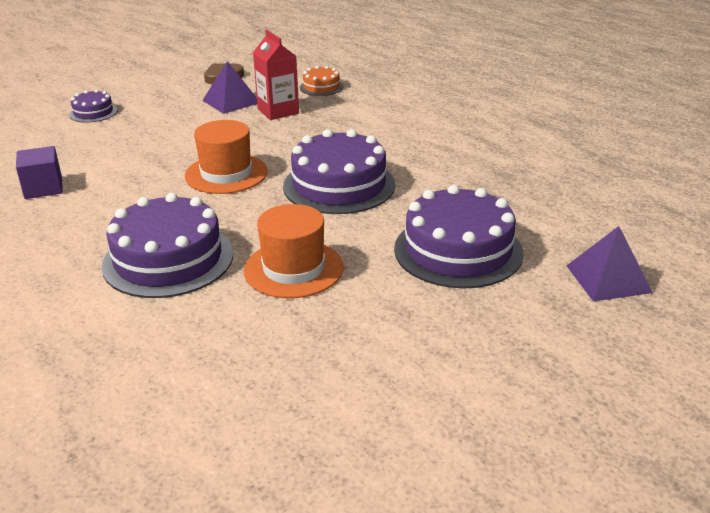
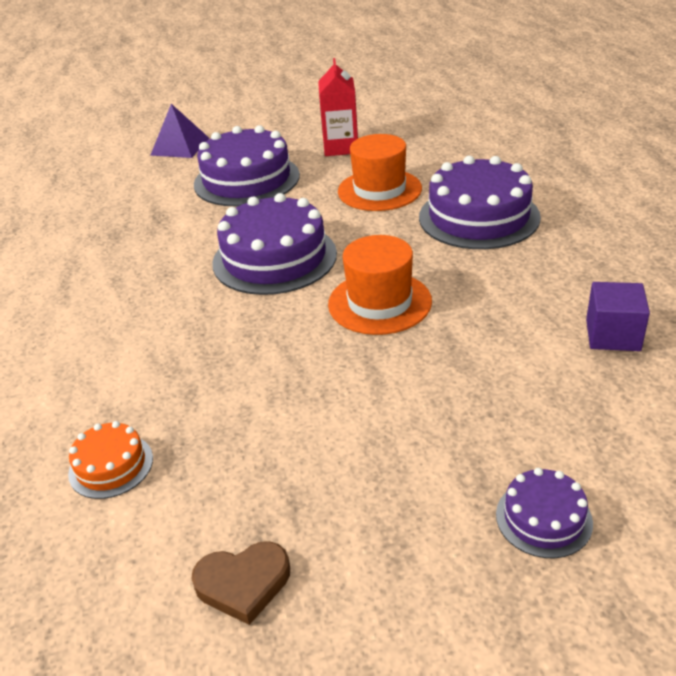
camera: 150 degrees left, 5 degrees up
(231, 101) = (284, 470): purple pyramid -> none
(278, 111) = (233, 413): red carton -> red carton (341, 147)

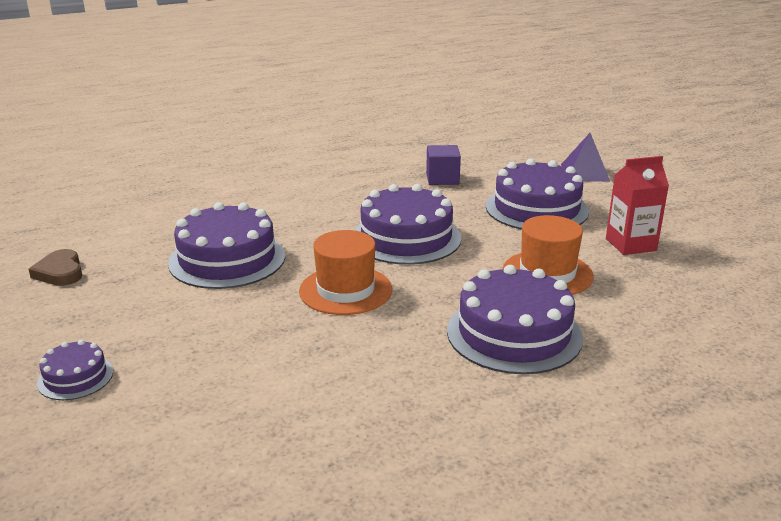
camera: 75 degrees right, 10 degrees down
(111, 466) = (166, 219): orange cake -> none
(272, 395) = (227, 259): none -> purple cake
(612, 335) = (302, 419): purple cube -> purple cube (442, 179)

